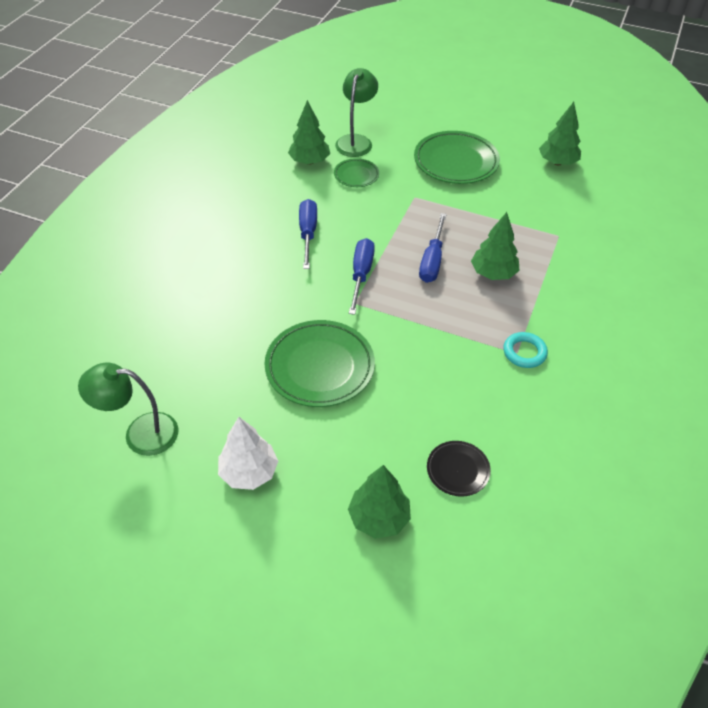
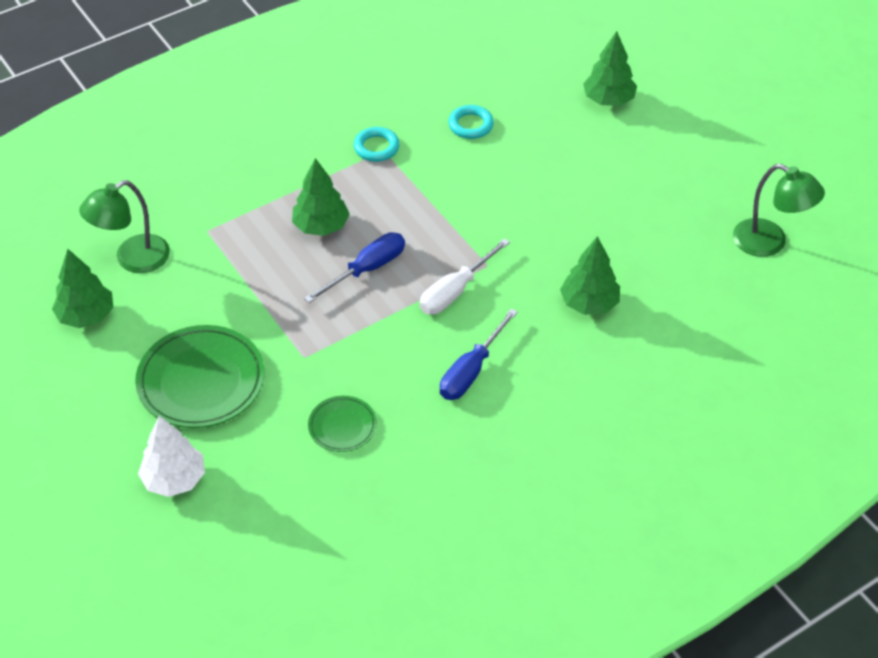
camera: 145 degrees left, 0 degrees up
(249, 472) = (690, 172): white tree -> white tree (174, 479)
(309, 161) = (381, 483): green tree -> green tree (589, 303)
(320, 367) = (571, 222): green plate -> none
(356, 141) = (289, 487): green lamp -> green lamp (132, 259)
(361, 275) = (455, 291): blue screwdriver -> white screwdriver
(458, 470) = (522, 99): black plate -> none
(475, 415) = (470, 125): none -> turquoise ring

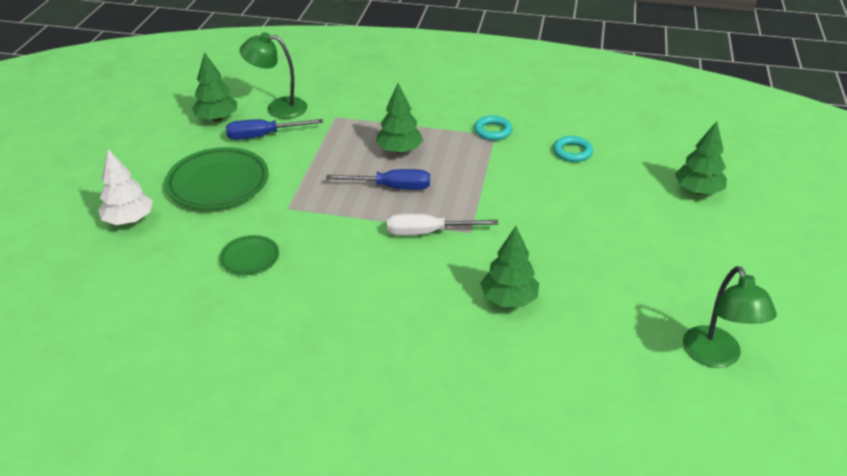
camera: 45 degrees right, 10 degrees down
(471, 371) = (370, 283): blue screwdriver -> blue screwdriver (263, 136)

